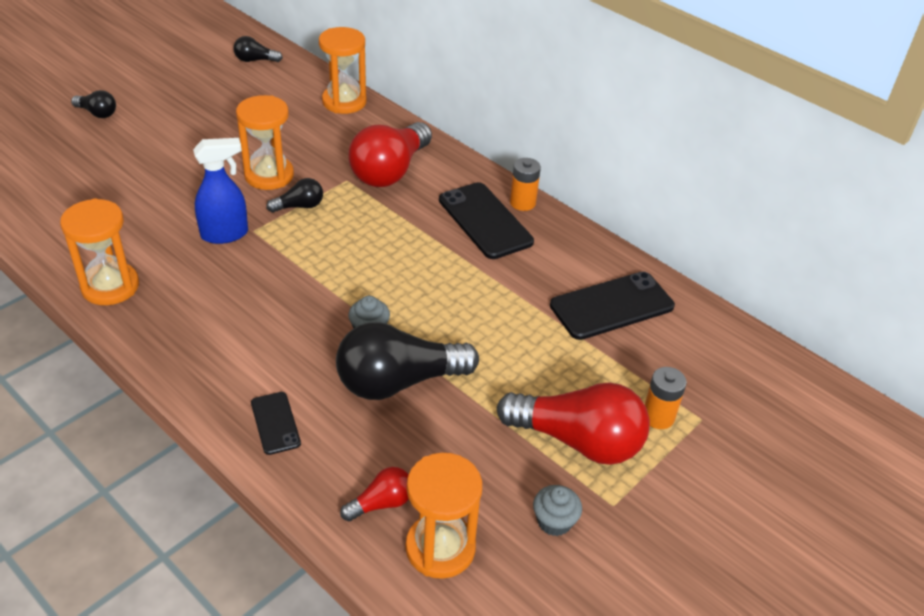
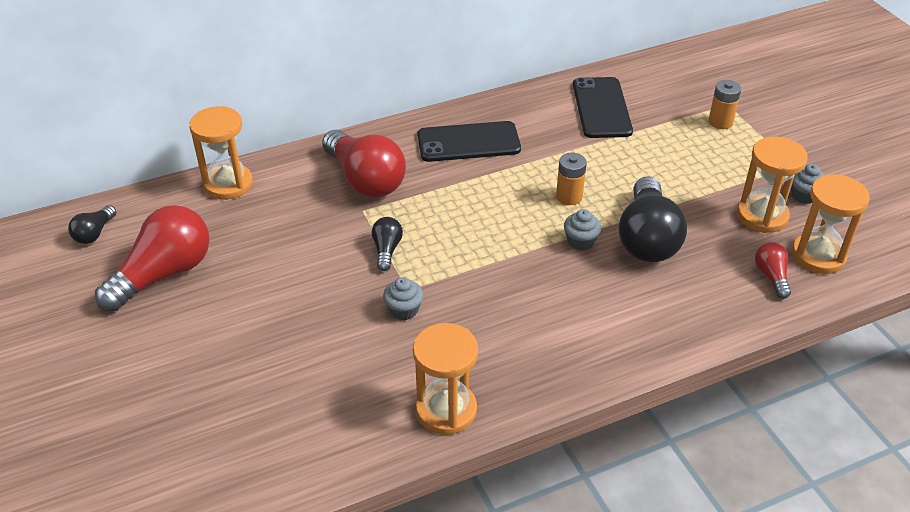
camera: 65 degrees left, 0 degrees up
(97, 113) = (107, 386): black light bulb -> none
(225, 234) = (404, 310): blue spray bottle -> grey cupcake
(269, 175) = (323, 262): orange hourglass -> orange hourglass (762, 216)
(275, 423) = (672, 320): black phone -> none
(522, 203) = (455, 116): orange battery -> orange battery (569, 197)
(578, 440) = (733, 164): red light bulb -> red light bulb (164, 274)

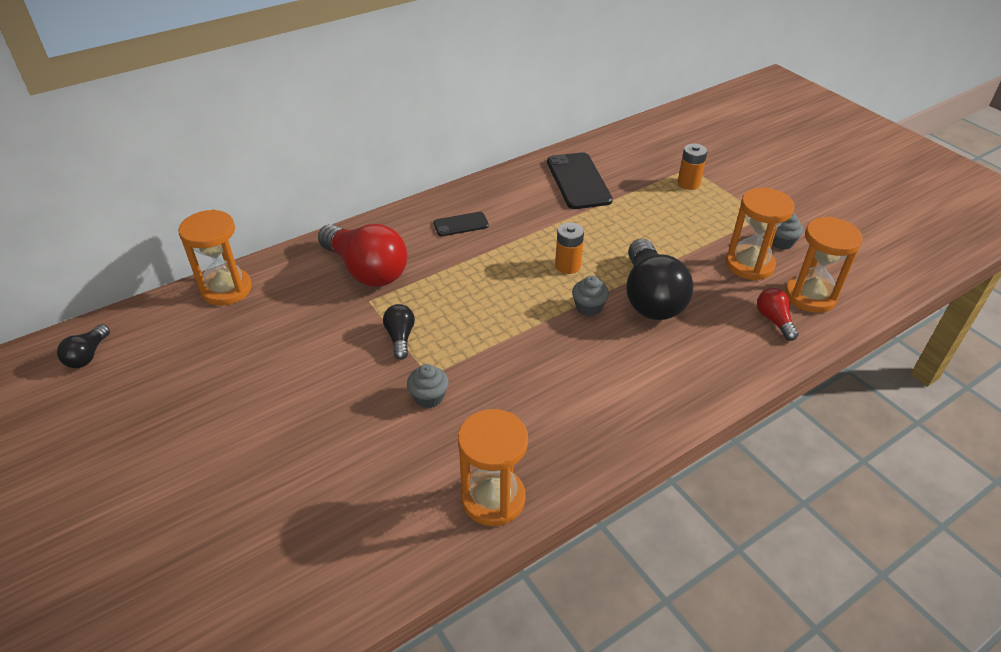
camera: 10 degrees left, 0 degrees up
(164, 274) = (169, 390): red light bulb -> none
(468, 142) = (461, 224): black phone -> black phone, size x0.54

